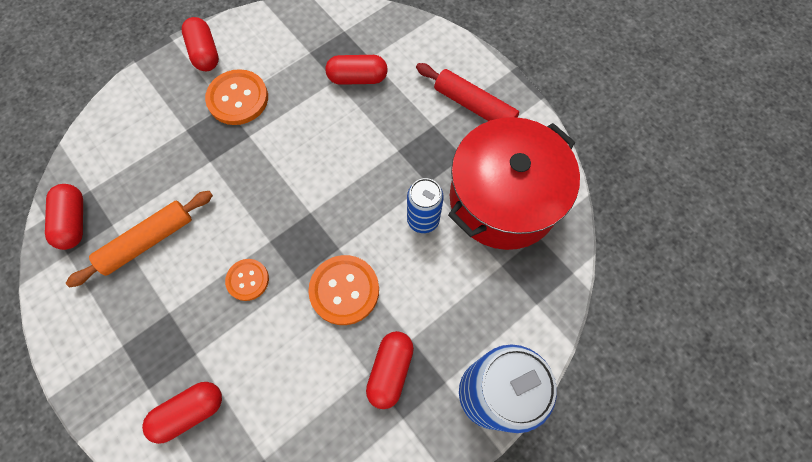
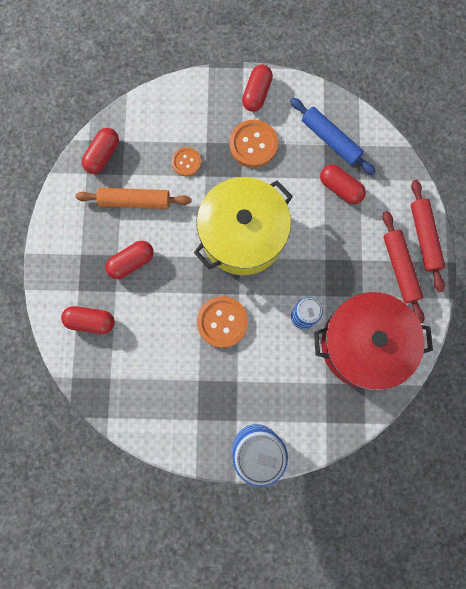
camera: 40 degrees right, 10 degrees up
(247, 280) = (173, 271): orange button -> orange button (186, 162)
(296, 189) = (243, 235): none -> yellow pot
(312, 44) = (331, 140): none -> blue rolling pin
(390, 370) = (211, 389): red capsule -> red capsule (131, 262)
(472, 65) = (424, 237): none -> red rolling pin

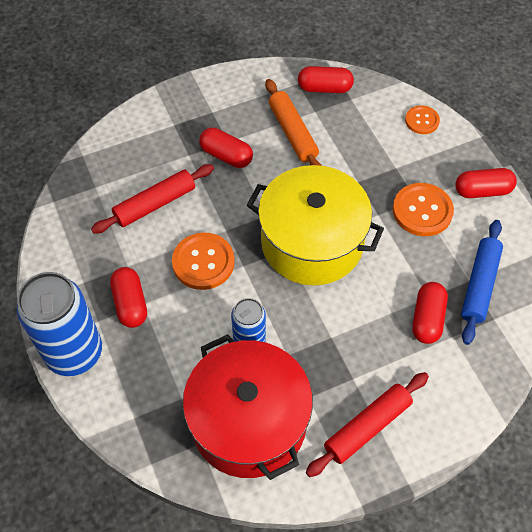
camera: 65 degrees right, 20 degrees down
(91, 321) = (147, 147): red capsule -> red capsule (130, 303)
(186, 162) = (362, 159): orange button -> orange button (422, 121)
(424, 237) = (424, 441): red rolling pin -> red rolling pin (155, 204)

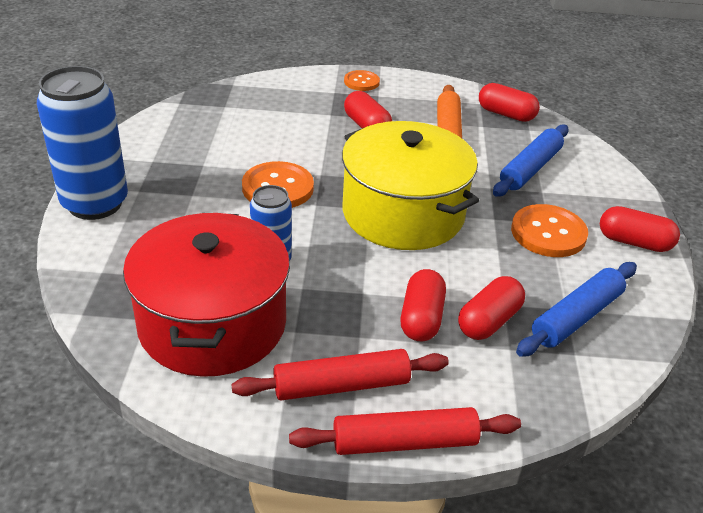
camera: 25 degrees right, 20 degrees down
(130, 303) = (180, 190): red capsule -> red capsule (421, 318)
(155, 204) = (268, 134): red rolling pin -> red rolling pin (404, 442)
(375, 146) = (530, 169): none -> blue rolling pin
(422, 121) = (597, 168): orange button -> orange button (361, 82)

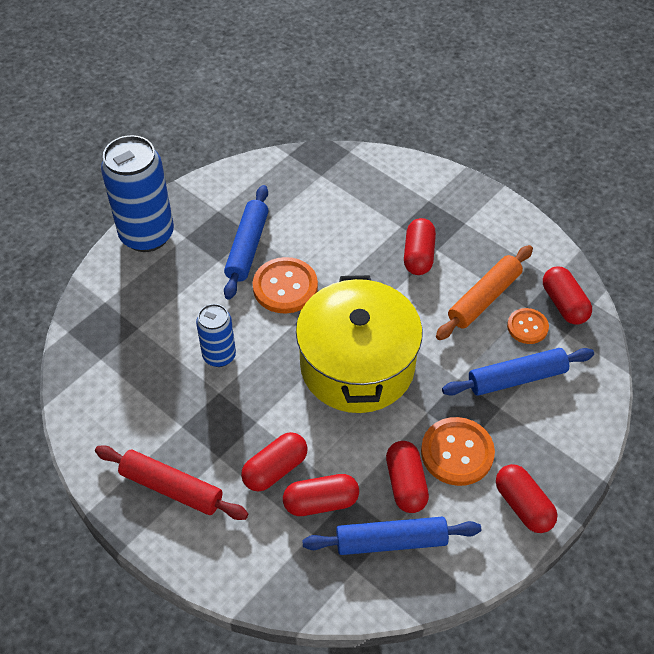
camera: 40 degrees right, 15 degrees up
(211, 175) = (247, 247): none -> blue rolling pin
(212, 324) = (136, 387): red pot -> none
(361, 82) = (465, 199): orange button -> orange button (527, 327)
(404, 442) = (170, 555): red rolling pin -> none
(538, 272) = (406, 484): none -> red capsule

